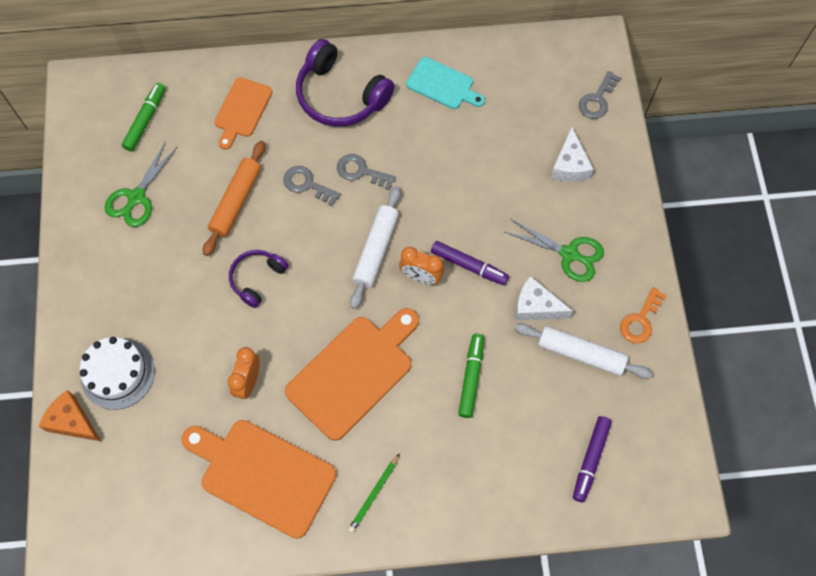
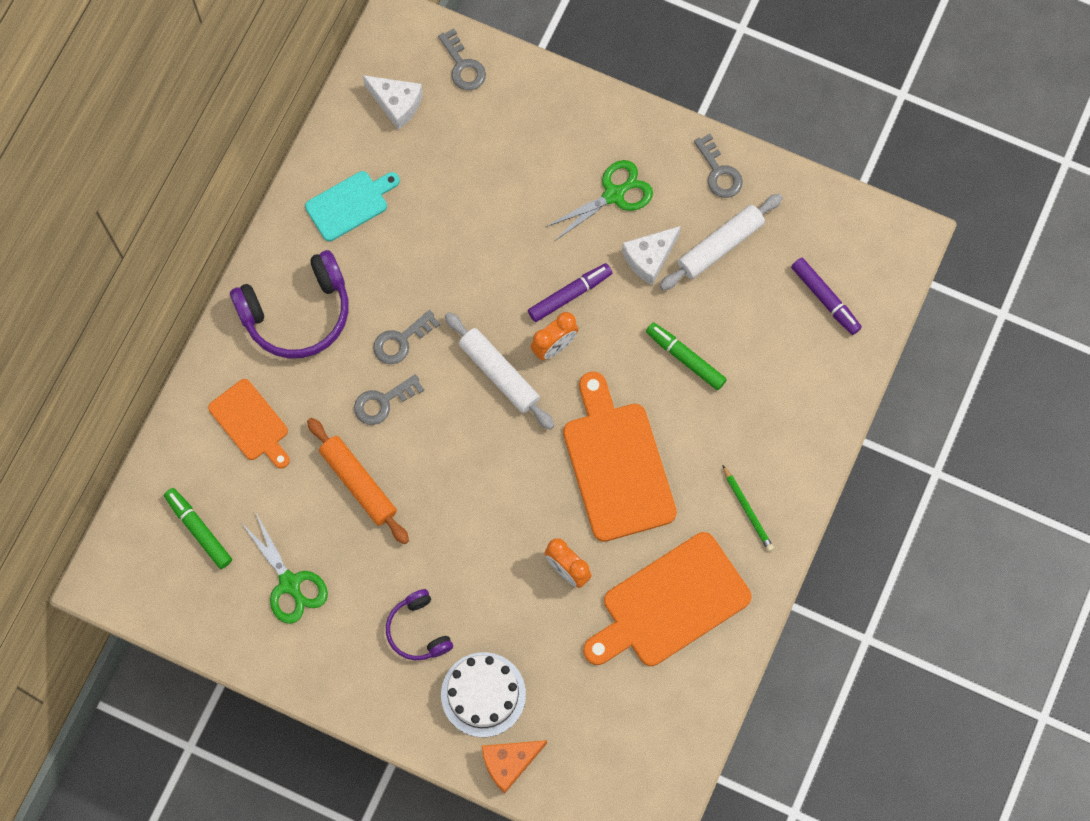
camera: 60 degrees left, 5 degrees up
(257, 279) = (460, 506): purple headphones -> purple headphones (418, 630)
(569, 165) = (520, 137): white cheese -> white cheese (396, 104)
(640, 320) = (719, 172): orange key -> grey key

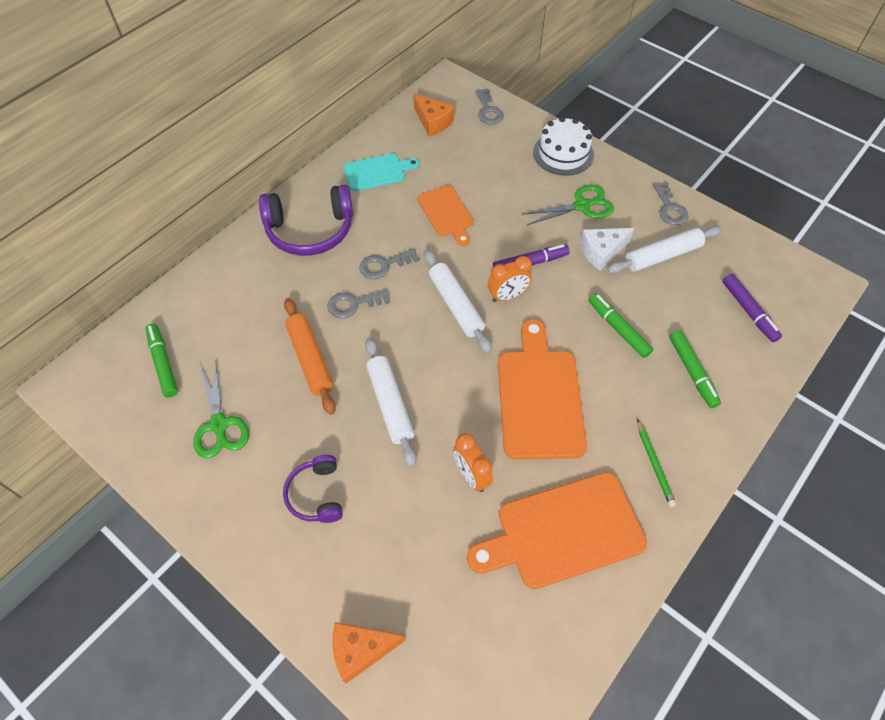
camera: 15 degrees right, 15 degrees down
(251, 423) = (242, 295): orange cutting board -> orange cutting board (446, 213)
(396, 104) = (433, 122): white cheese -> orange cheese
(462, 514) = (390, 404): none -> white rolling pin
(483, 694) = (357, 572): white cake -> white cake (563, 153)
(772, 392) = (692, 372): none -> green marker

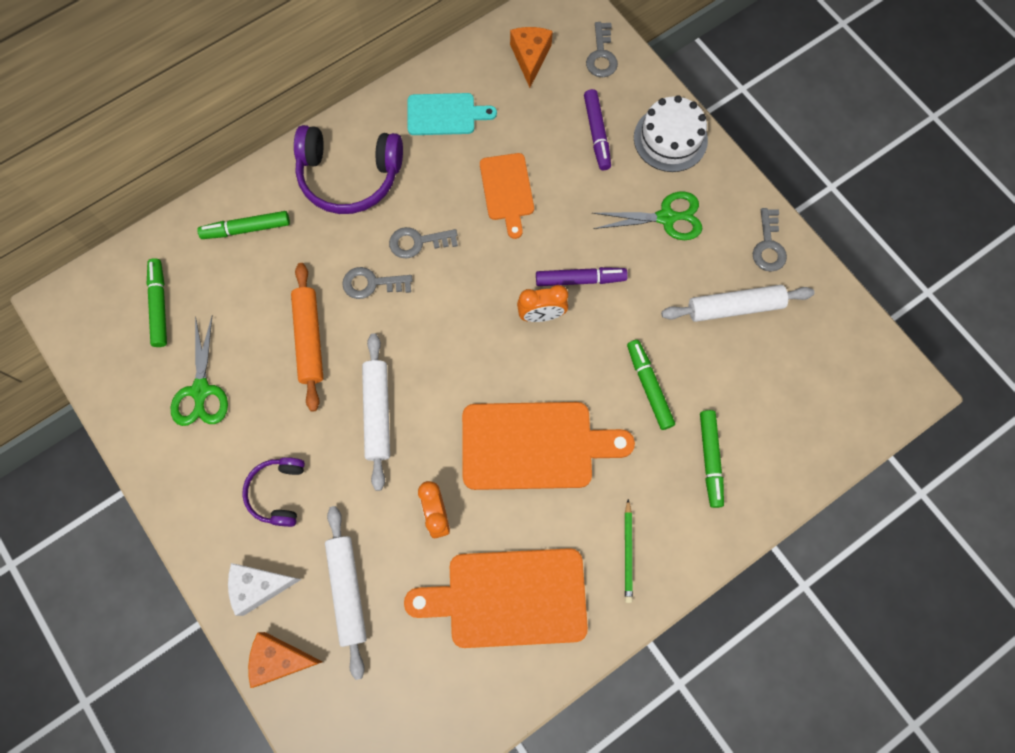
camera: 15 degrees right, 15 degrees up
(230, 287) = (247, 229): none -> green marker
(433, 122) = (530, 57): orange cheese -> orange cheese turned 150 degrees counterclockwise
(456, 305) = (481, 313): white rolling pin -> white rolling pin (347, 591)
(539, 397) = (535, 445): orange cutting board -> orange cutting board turned 75 degrees clockwise
(601, 252) = (666, 285): white cheese -> white cheese (259, 586)
(748, 311) = (804, 402): purple marker -> purple marker (596, 133)

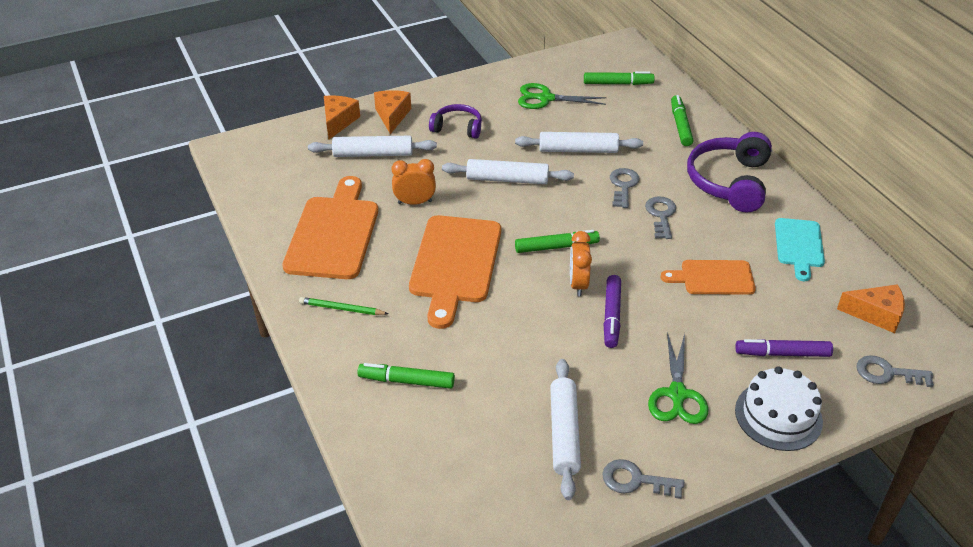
camera: 100 degrees right, 30 degrees down
(259, 586) = (392, 116): white cheese -> orange cheese
(309, 339) = (578, 150): orange rolling pin -> white rolling pin
(649, 387) = (490, 348): green marker -> green marker (556, 247)

